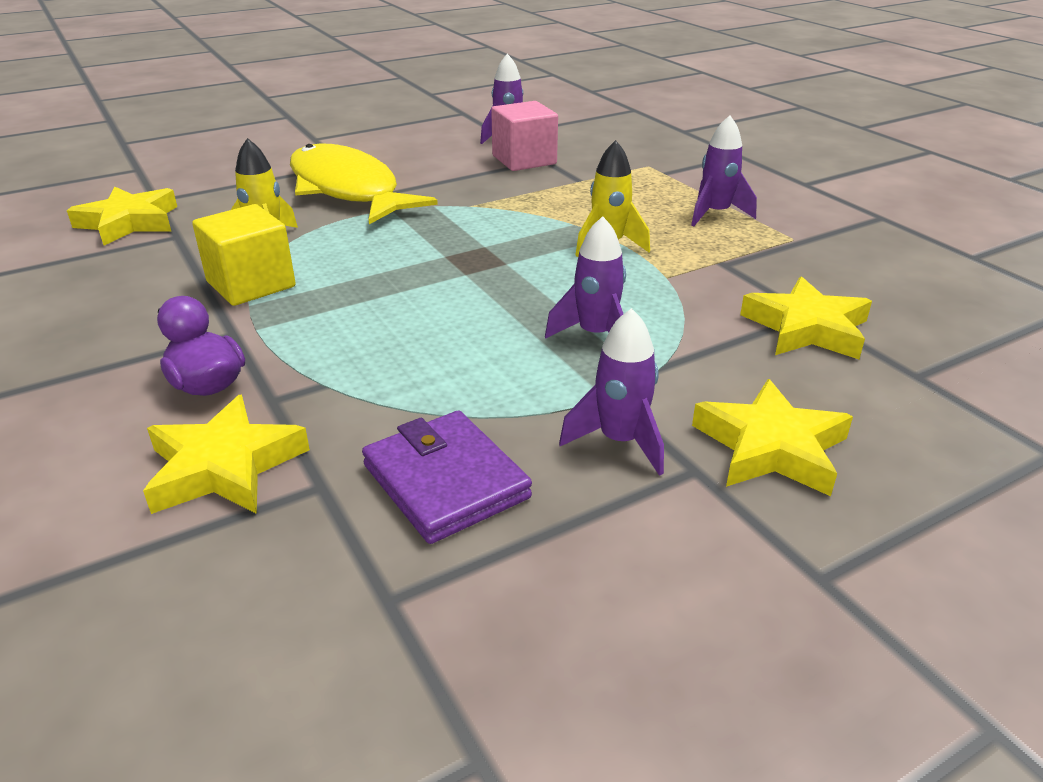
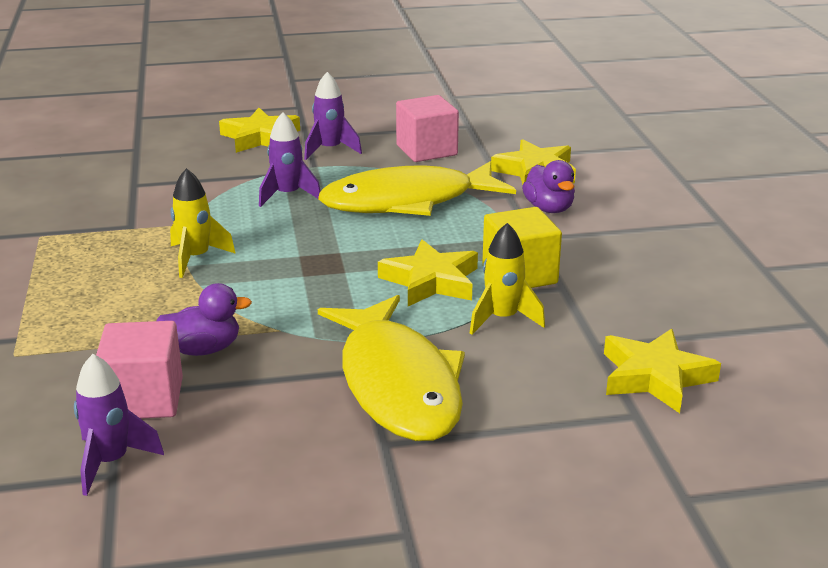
camera: 160 degrees left, 5 degrees down
(424, 357) = (407, 201): none -> yellow fish
(446, 481) = (426, 150): purple wallet -> pink cube
(515, 187) = (204, 349): none -> purple duck
(715, 214) = (58, 272): purple rocket -> none
(806, 328) = (152, 177): yellow star -> yellow star (431, 281)

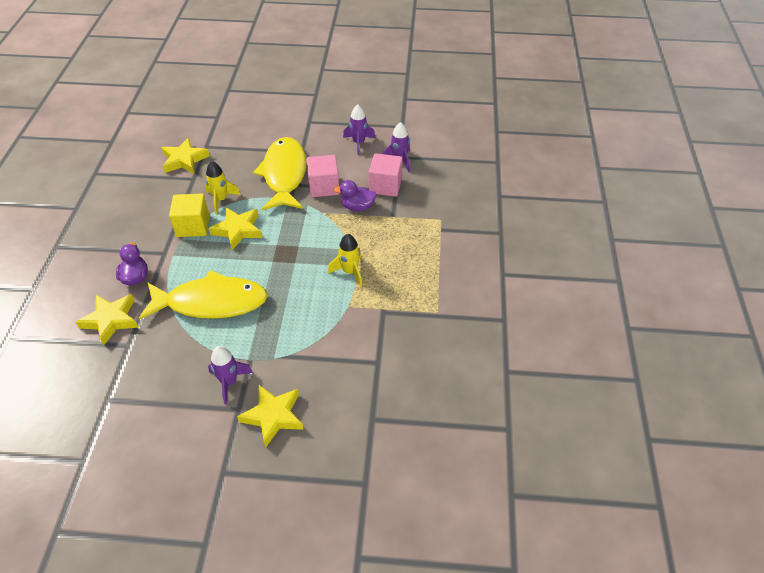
camera: 165 degrees left, 20 degrees up
(288, 195) = (280, 325): purple rocket -> purple rocket (359, 143)
(426, 150) = (162, 365): pink cube -> pink cube (324, 187)

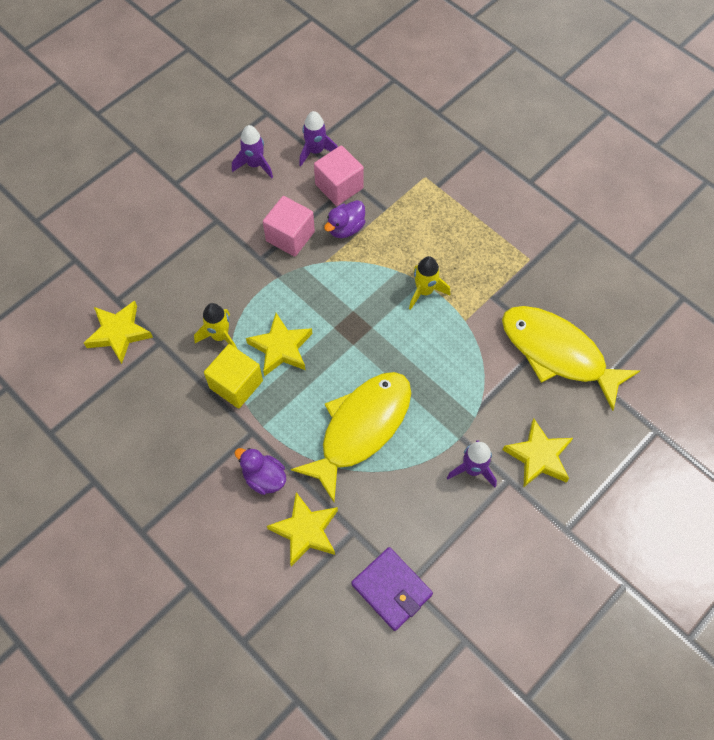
camera: 50 degrees left, 15 degrees up
(97, 392) = (391, 589): none -> purple wallet
(284, 174) = (237, 258): yellow fish -> yellow fish (558, 353)

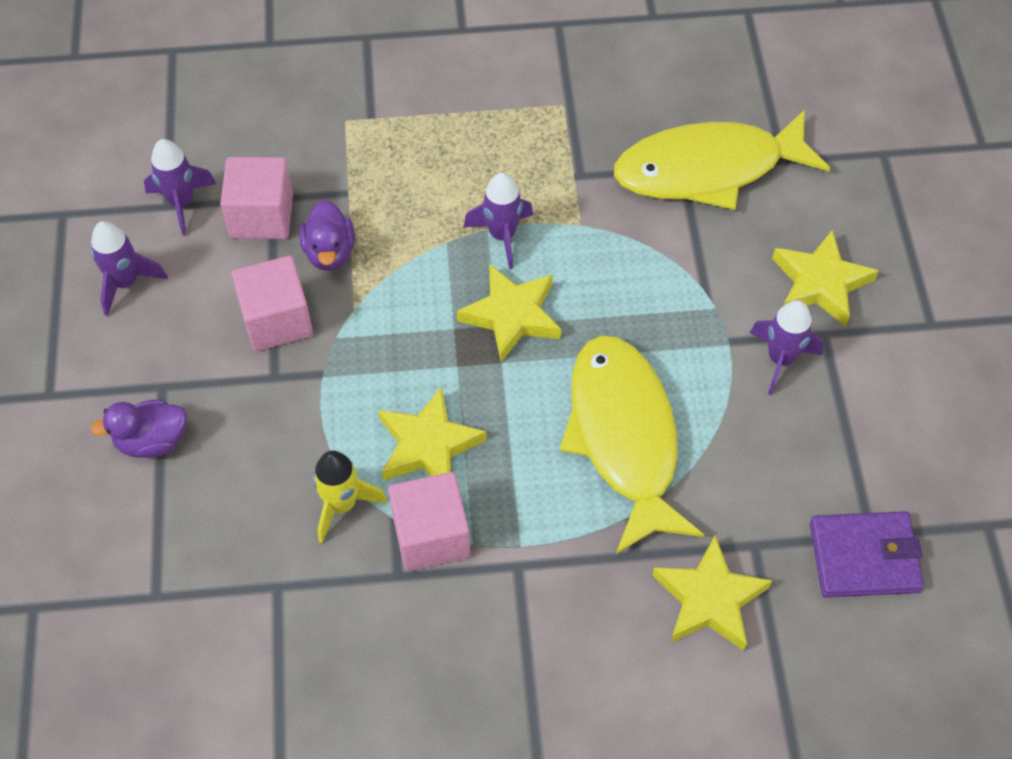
camera: 50 degrees left, 5 degrees down
(119, 333) = (211, 629): yellow star -> yellow star (511, 316)
(236, 384) = (431, 535): yellow cube -> pink cube
(264, 478) = (595, 596): purple duck -> purple duck (152, 441)
(424, 291) = (502, 236): yellow rocket -> purple rocket

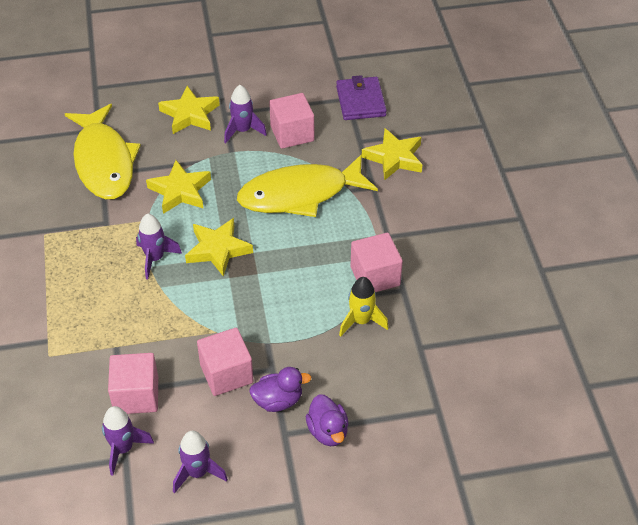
camera: 95 degrees left, 10 degrees down
(330, 252) = (169, 350): purple duck -> purple duck (278, 401)
(428, 445) = (315, 283): yellow star -> yellow star (180, 191)
(773, 434) = (292, 133): none -> pink cube

